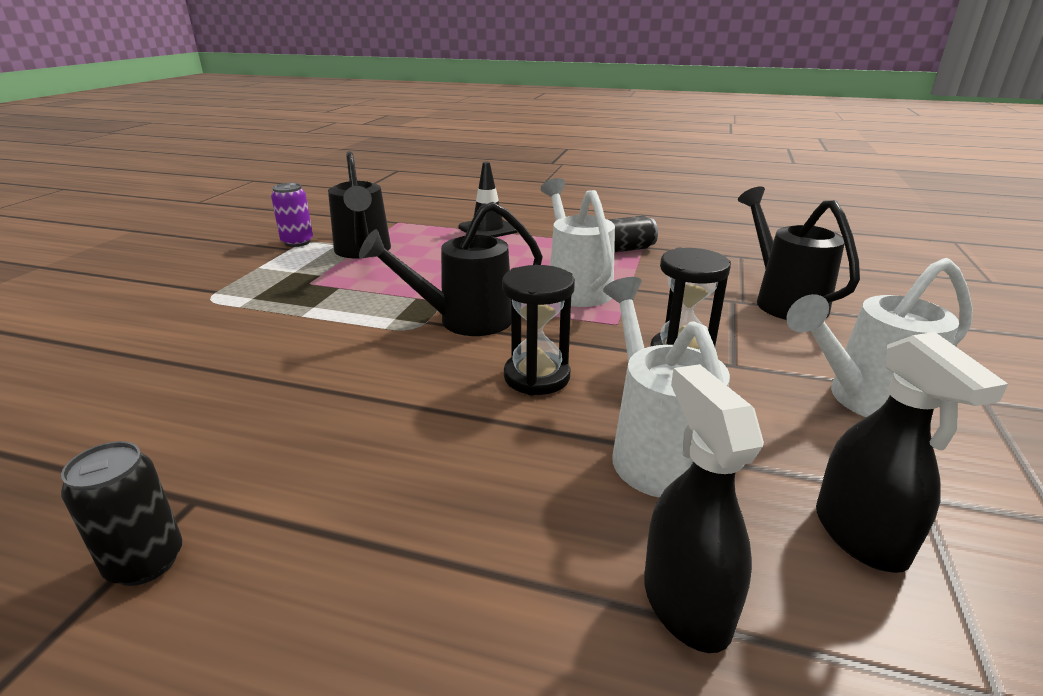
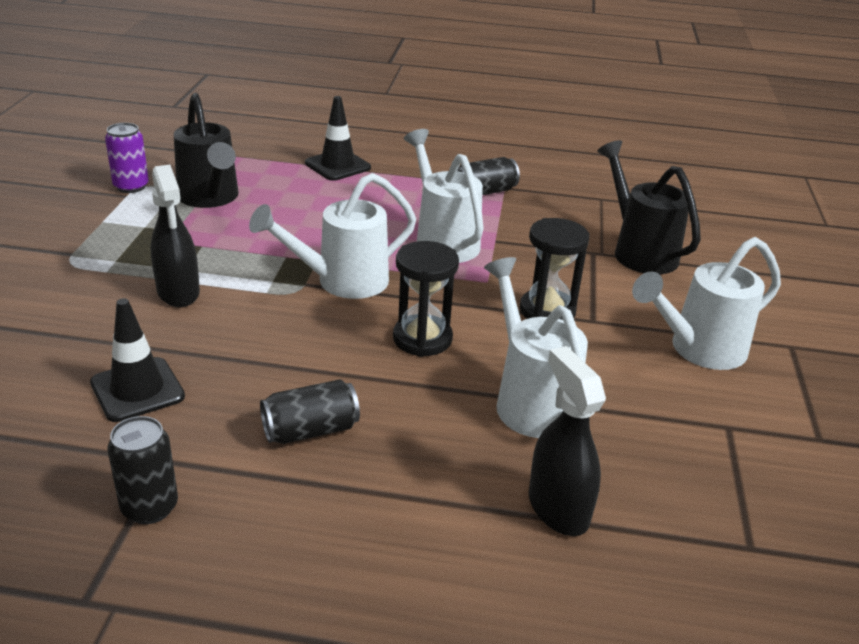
camera: 10 degrees left, 5 degrees up
(208, 417) = (137, 390): none -> black traffic cone
(380, 473) = (310, 430): none -> black can
(464, 321) = (342, 282): black watering can -> white watering can
(860, 536) = (680, 457): black spray bottle -> black spray bottle (178, 292)

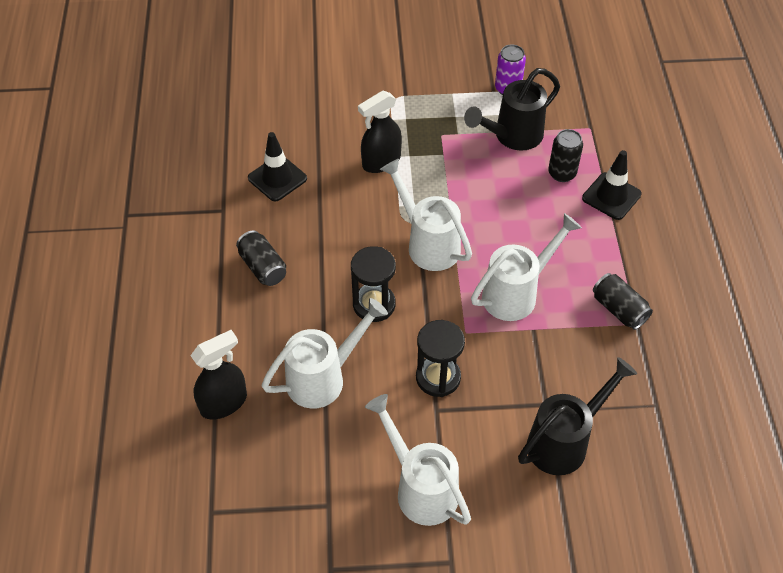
camera: 80 degrees right, 20 degrees up
(150, 507) = (187, 217): black can -> black can (562, 173)

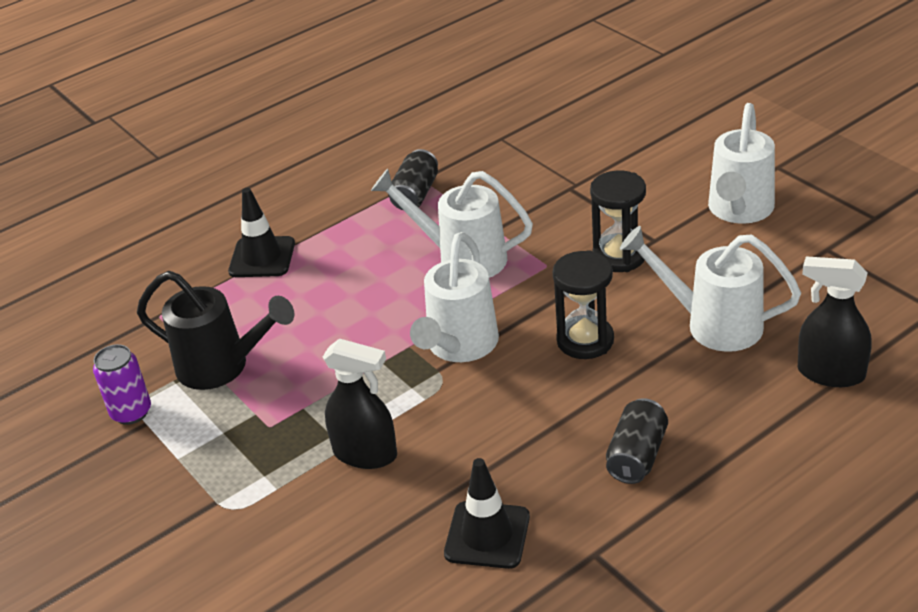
camera: 120 degrees left, 15 degrees down
(562, 173) = (255, 304): black can -> none
(564, 441) = (595, 164): black watering can -> none

